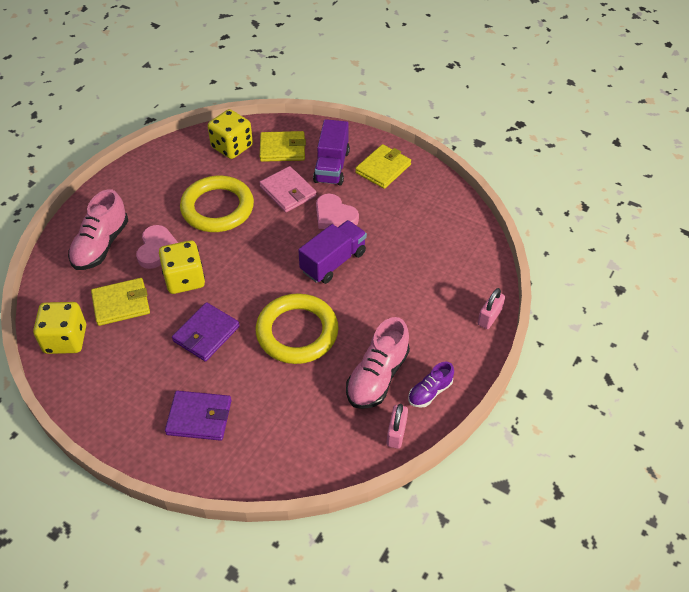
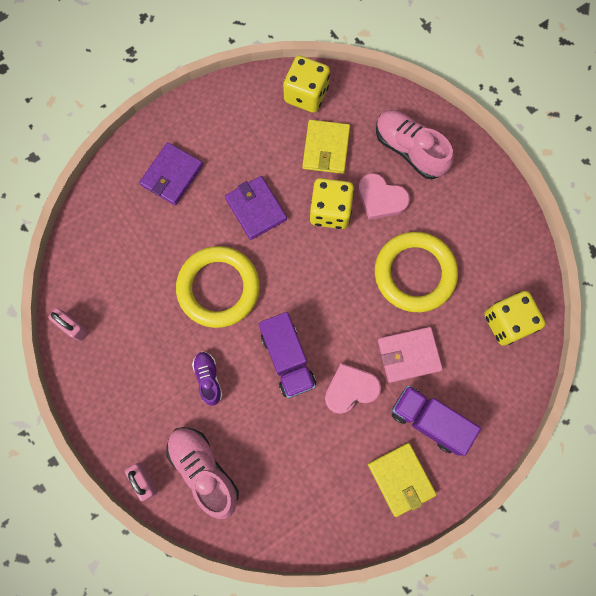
camera: 115 degrees right, 25 degrees up
(282, 149) = (481, 377): yellow wallet -> none
(377, 376) = (135, 337): pink shoe -> pink shoe (204, 470)
(430, 392) = (95, 376): purple shoe -> purple shoe (208, 379)

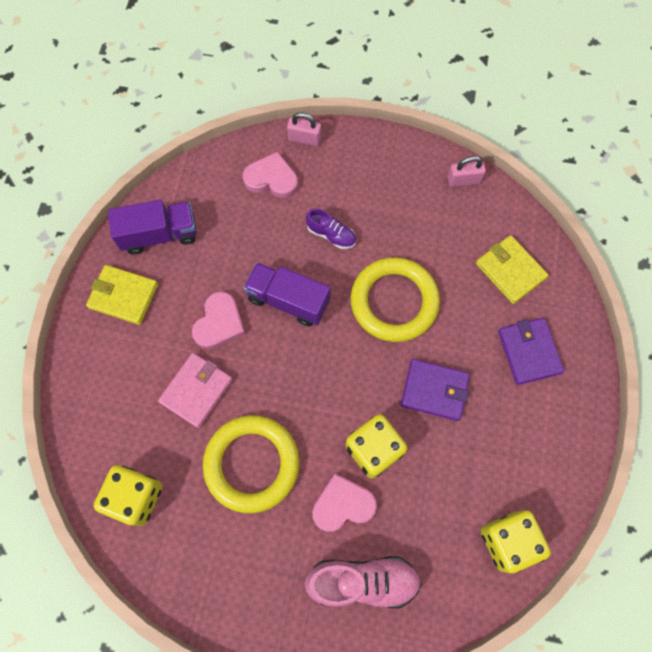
camera: 135 degrees right, 5 degrees down
(204, 470) = (271, 179): pink shoe -> pink heart
(326, 148) = (436, 504): yellow wallet -> yellow wallet (510, 271)
(429, 420) = (137, 356): purple truck -> purple truck (159, 234)

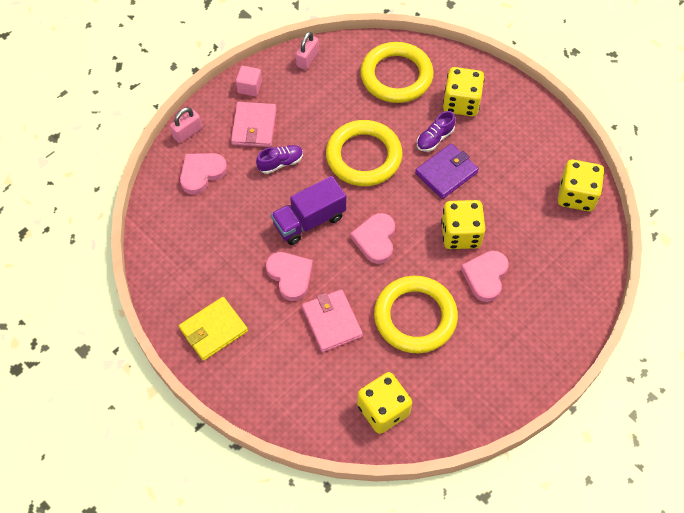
camera: 55 degrees left, 10 degrees down
(159, 234) = (182, 275): purple truck -> none
(310, 372) = (375, 240): none -> pink heart
(353, 186) = (254, 126): none -> pink wallet
(363, 581) = (545, 296): pink shoe -> none
(392, 154) = (249, 87): none -> pink cube
(466, 354) = (435, 138): none -> purple shoe
(510, 271) = (396, 76): yellow wallet -> yellow ring
(529, 352) = (461, 103): purple wallet -> yellow dice

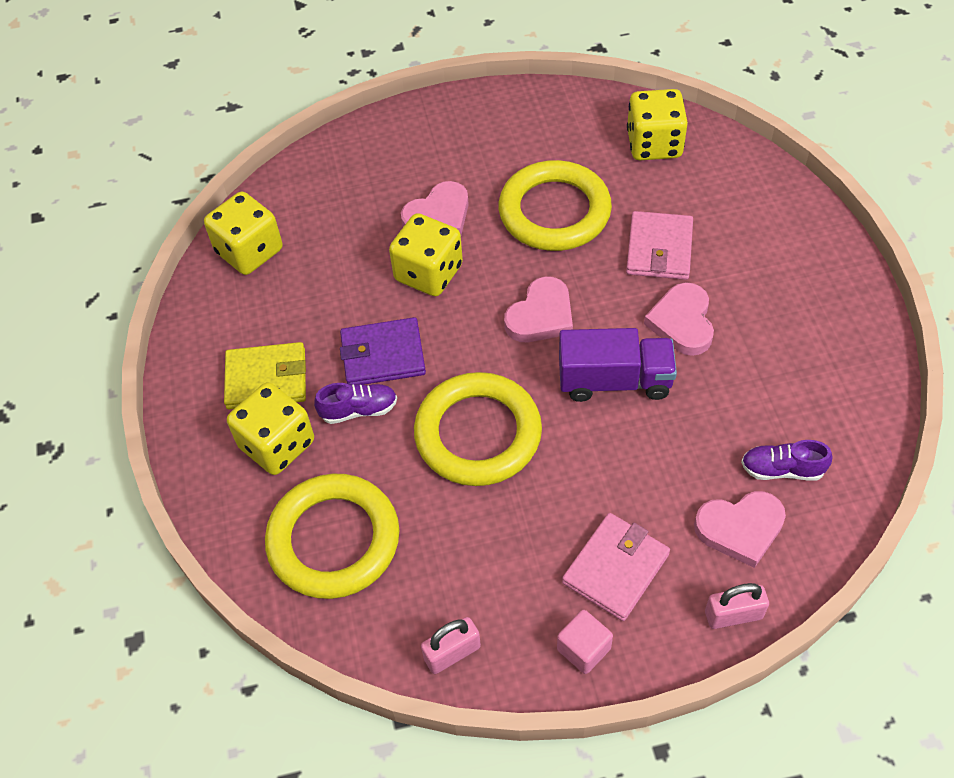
camera: 145 degrees left, 5 degrees down
(213, 330) = (818, 304): yellow wallet -> yellow wallet (266, 379)
(280, 163) = (607, 485): purple shoe -> purple shoe (782, 469)

